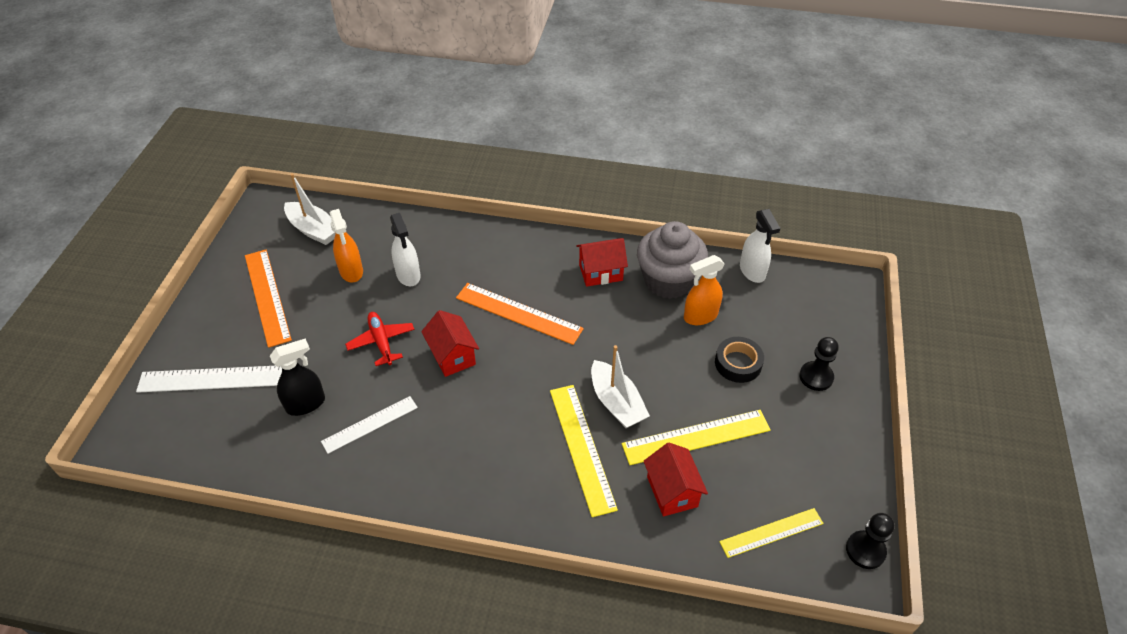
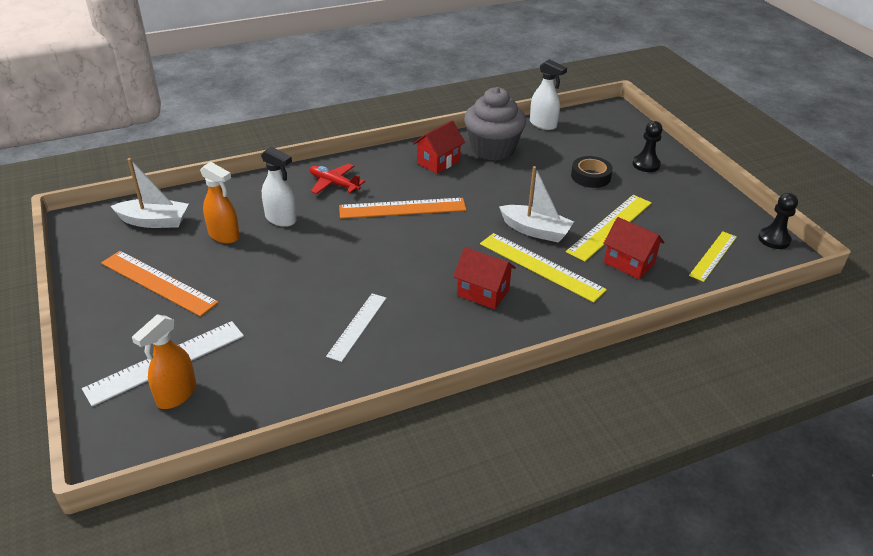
camera: 35 degrees left, 10 degrees down
(306, 404) = (283, 338): black spray bottle -> none
(381, 342) = (306, 270): red plane -> red plane (334, 184)
(452, 356) = (378, 254): red house -> red house (483, 292)
(700, 316) = (537, 161): orange spray bottle -> orange spray bottle (176, 395)

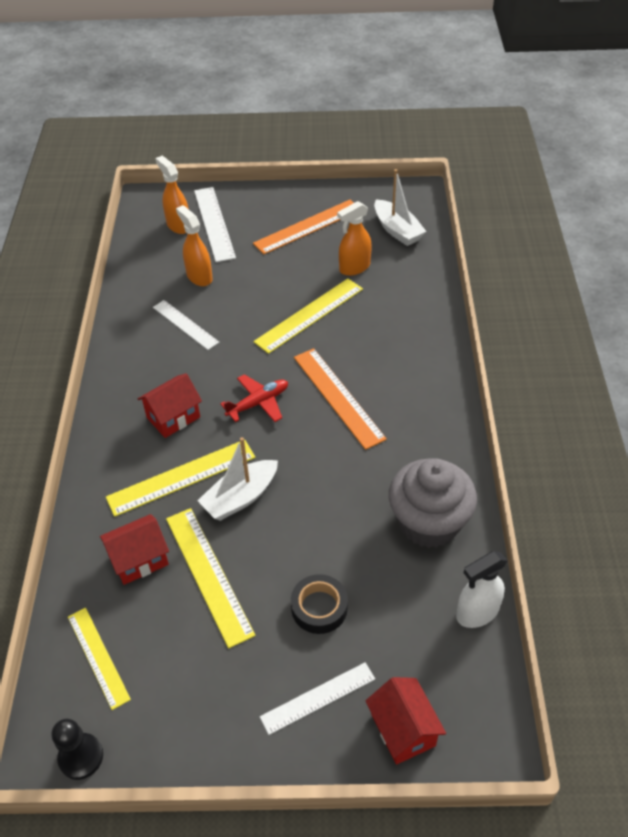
camera: 115 degrees right, 10 degrees up
(154, 221) = (397, 230): white boat -> white boat turned 60 degrees counterclockwise
(274, 341) = (199, 277): none -> orange spray bottle
(281, 219) = (362, 306): white spray bottle -> none
(306, 247) = (309, 315): none -> yellow ruler
(334, 184) = (409, 355): red plane -> red plane (258, 403)
(402, 208) = (338, 397): orange ruler -> orange ruler turned 45 degrees counterclockwise
(438, 162) = (419, 456): red house -> red house (403, 730)
(646, 164) = (318, 697): black pawn -> white ruler

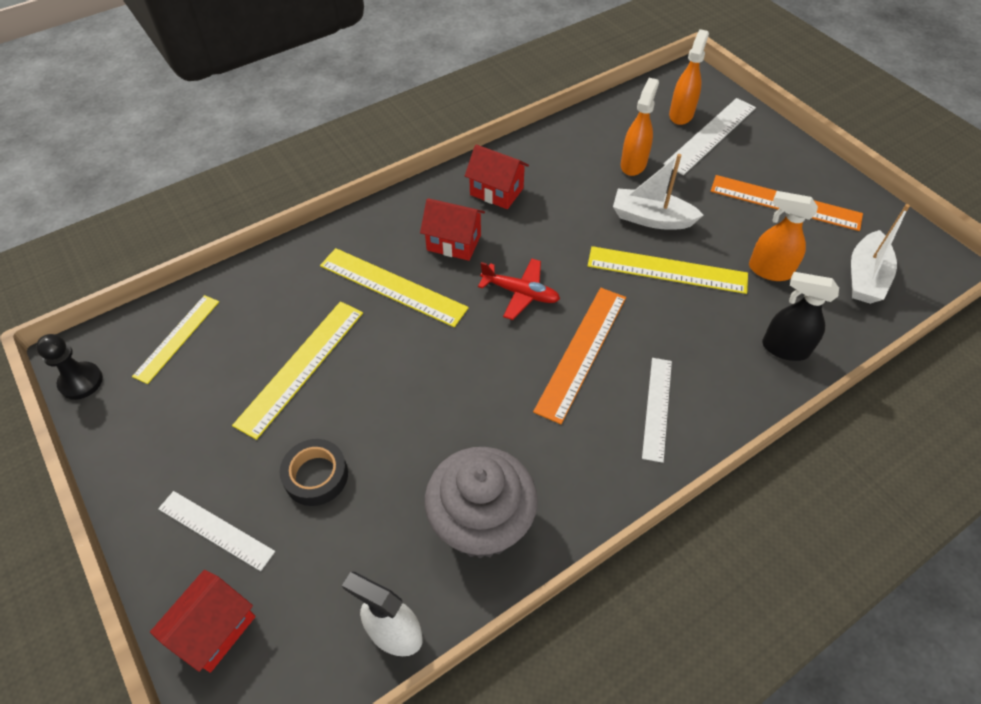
camera: 55 degrees right, 5 degrees up
(139, 560) = (287, 309): red house -> red house (496, 191)
(185, 324) = (566, 188): white ruler -> white ruler (657, 408)
(240, 497) = (400, 342): white boat -> white boat (651, 218)
(417, 298) = (784, 348): none -> black spray bottle

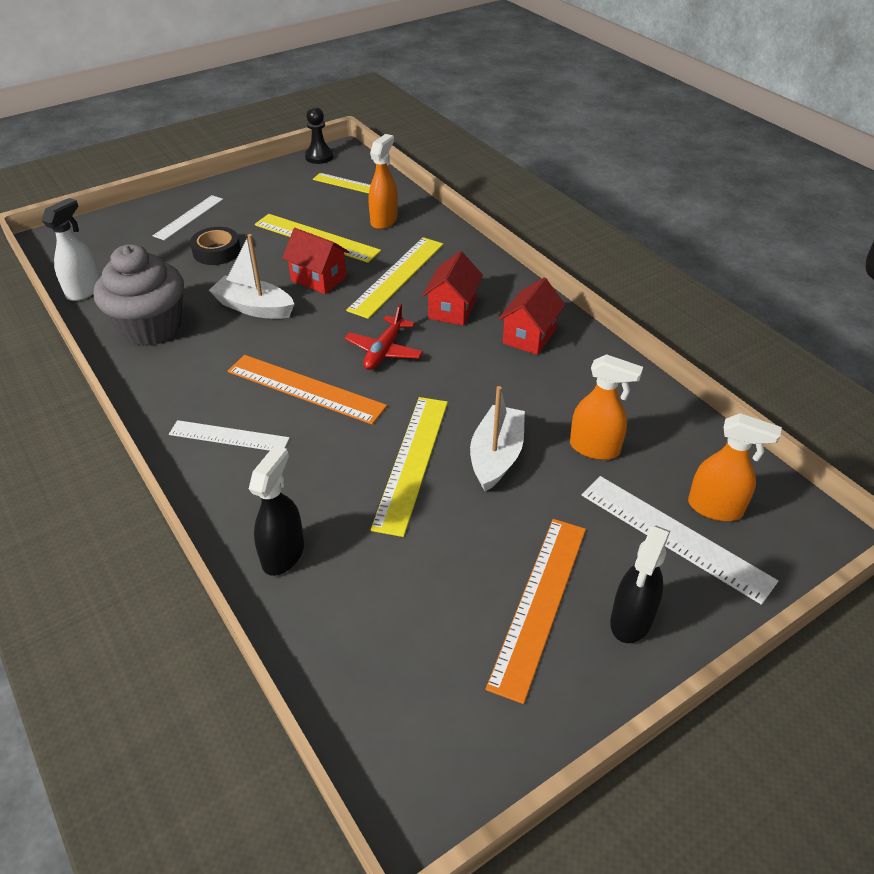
camera: 90 degrees right, 10 degrees down
(215, 629) = (121, 224): red house -> red house (318, 279)
(769, 270) = (408, 561): orange spray bottle -> orange spray bottle (384, 220)
(784, 162) = (631, 620): none -> black spray bottle
(865, 277) = (391, 673): white boat -> white boat (254, 307)

